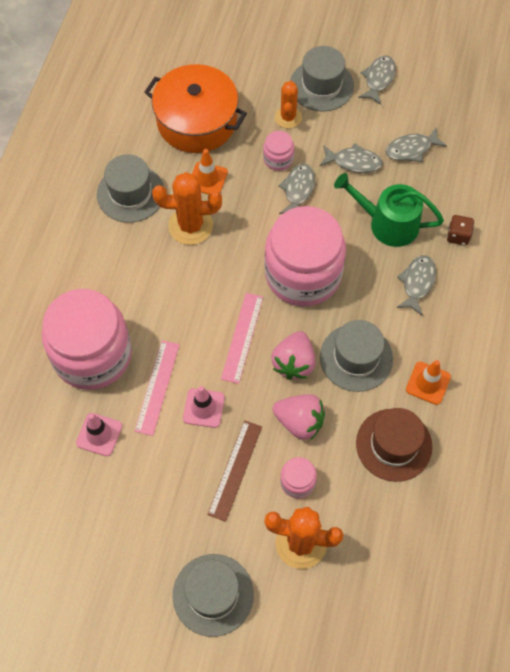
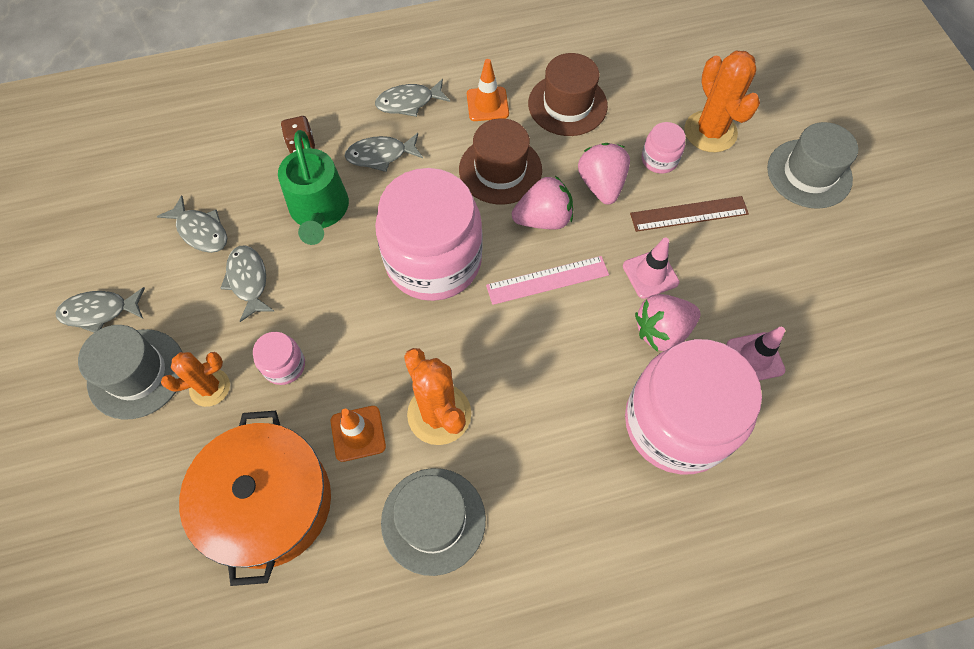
camera: 120 degrees left, 0 degrees up
(157, 387) = (662, 331): pink ruler -> pink strawberry
(298, 190) = (320, 320): grey fish -> grey fish (409, 102)
(356, 357) = (500, 170): grey hat -> brown hat

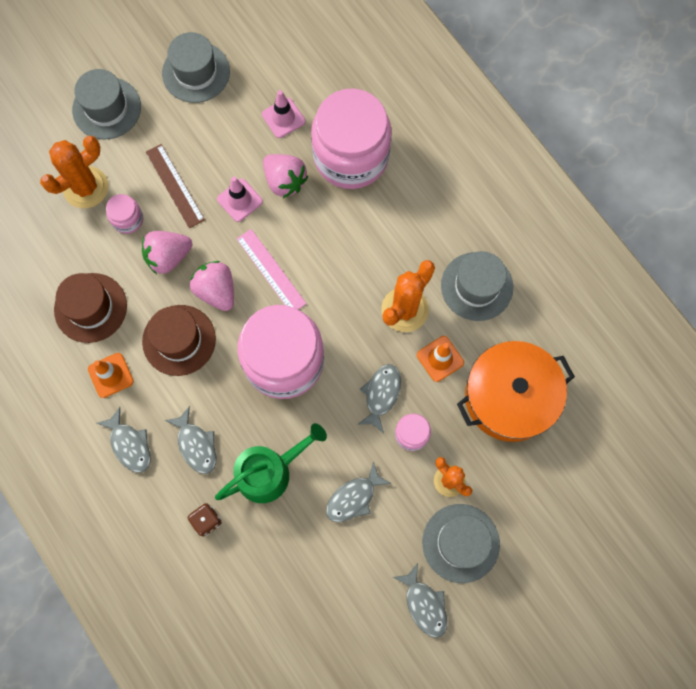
camera: 110 degrees left, 10 degrees up
(201, 231) = (323, 562): grey fish -> grey fish (381, 394)
(843, 276) = (196, 72): none -> grey hat

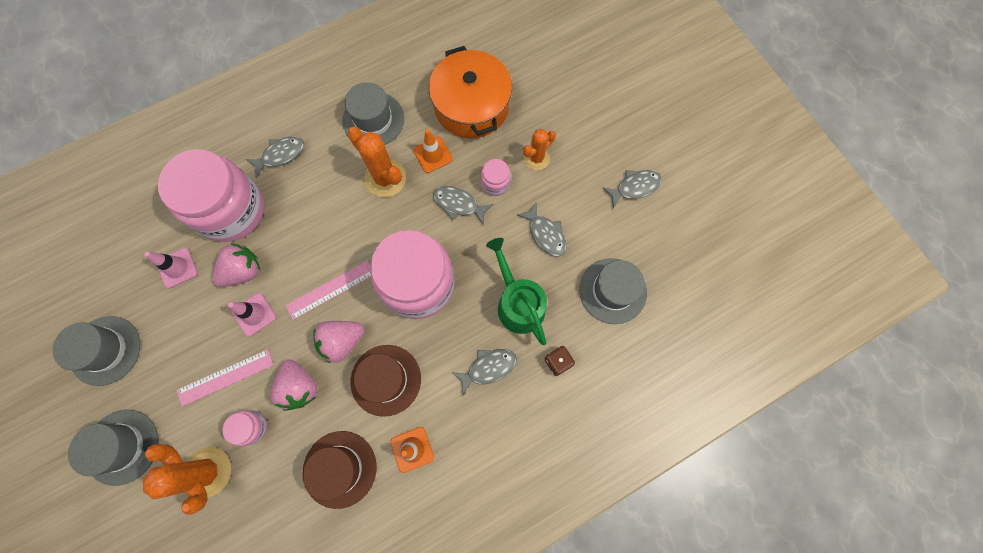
camera: 85 degrees left, 0 degrees up
(130, 445) = (482, 432): grey fish -> grey fish (280, 155)
(175, 186) = (225, 377): brown ruler -> pink ruler
(460, 543) = (587, 155): grey hat -> grey hat (612, 291)

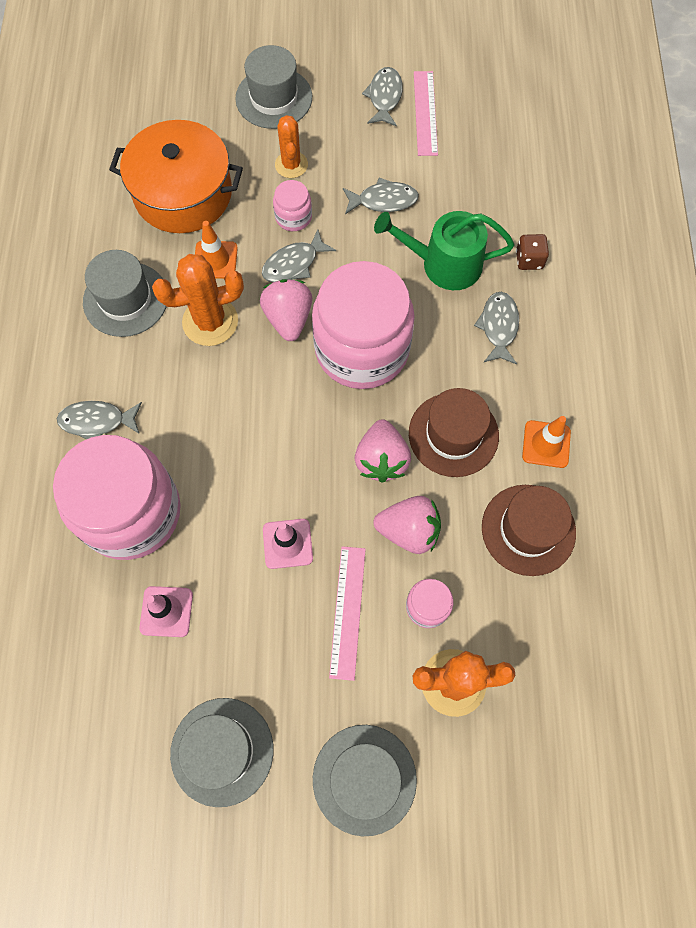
camera: 60 degrees left, 5 degrees down
(243, 271) = (223, 532): pink strawberry -> pink strawberry (288, 319)
(280, 155) = (97, 421): grey fish -> grey fish turned 90 degrees counterclockwise
(330, 290) = (310, 443): pink ruler -> pink ruler (425, 113)
(612, 291) = (483, 174): grey hat -> grey hat (274, 98)

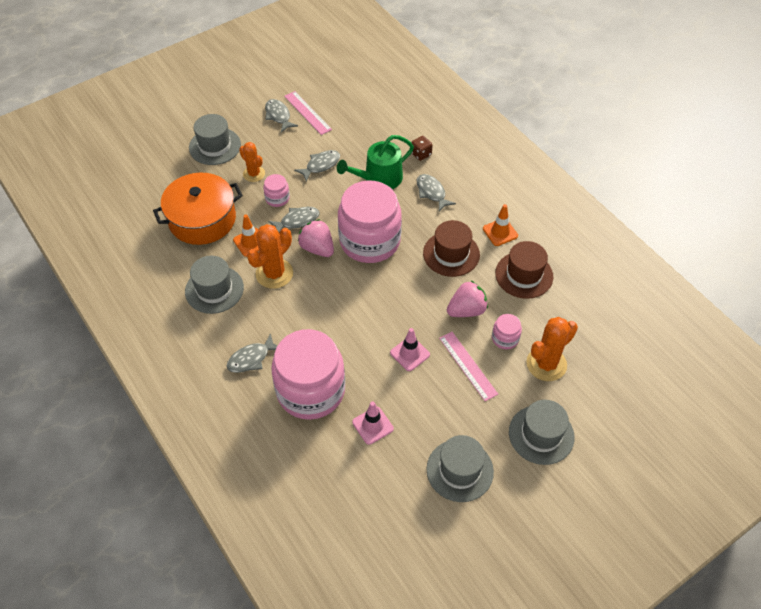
camera: 35 degrees left, 15 degrees down
(294, 264) = (297, 221): grey fish -> grey fish turned 135 degrees counterclockwise
(381, 459) = (424, 286): pink strawberry -> none

